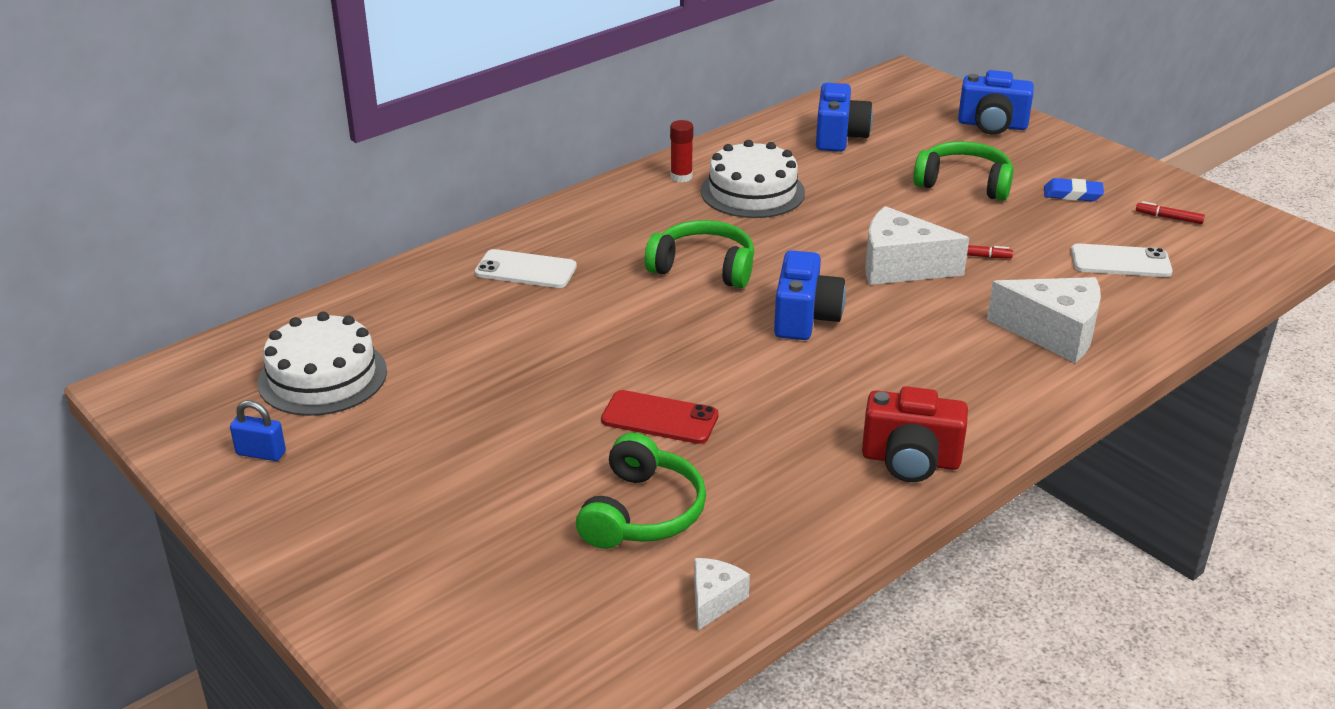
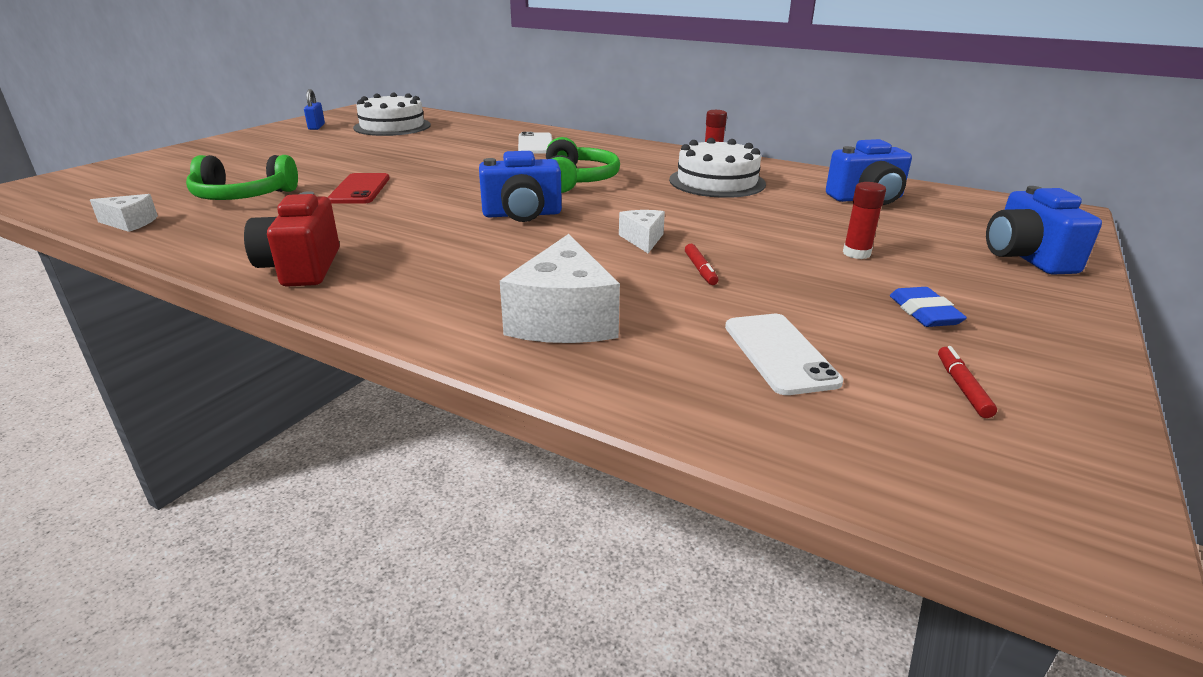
camera: 70 degrees right, 5 degrees down
(900, 266) = (643, 239): white cheese -> white cheese, size x0.53
(964, 183) = (856, 253): green headphones -> red glue stick

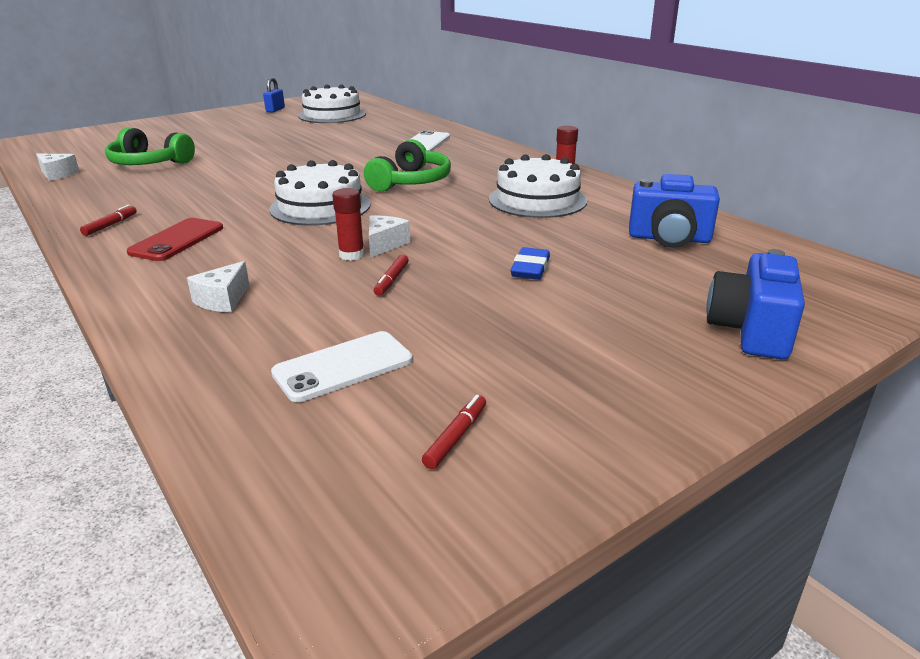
camera: 25 degrees right, 0 degrees up
(301, 268) = (110, 225): red camera -> red marker
(359, 189) = (232, 168): red phone -> red phone (177, 240)
(522, 214) = (320, 206): blue camera -> white cake
(563, 319) = (223, 300): white cheese -> white cheese, size x0.53
(779, 353) = (343, 366): white phone -> white phone turned 45 degrees clockwise
(856, 253) = (563, 292): red glue stick -> red glue stick (351, 255)
(924, 313) = (536, 362): blue eraser -> blue eraser (530, 268)

